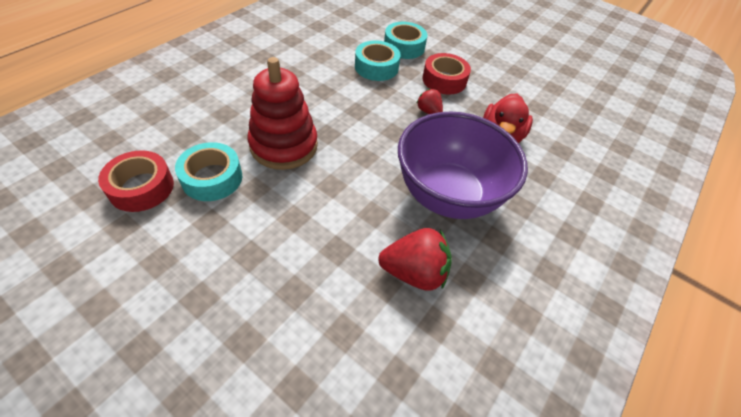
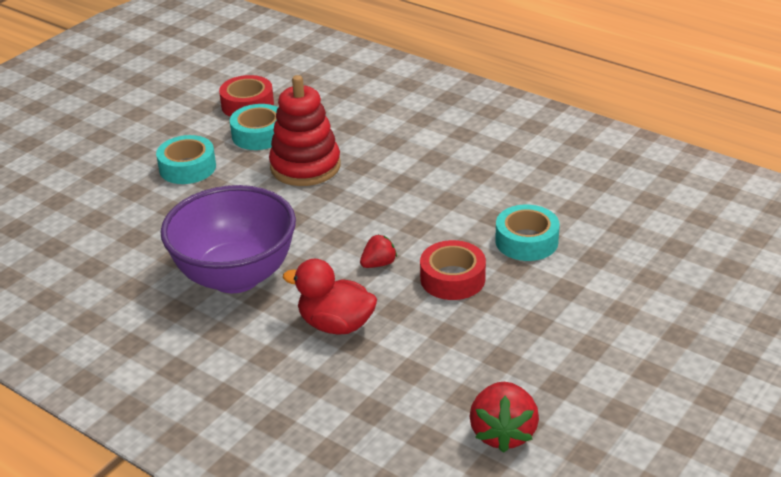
camera: 95 degrees right, 15 degrees down
(376, 67) = (465, 218): turquoise tape -> turquoise tape (187, 167)
(414, 272) = (142, 253): red strawberry -> red strawberry (503, 433)

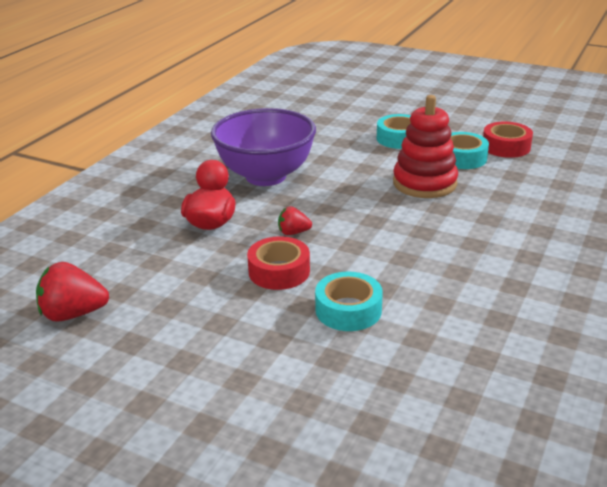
camera: 80 degrees right, 5 degrees down
(378, 264) = (293, 233): red strawberry -> red strawberry turned 135 degrees clockwise

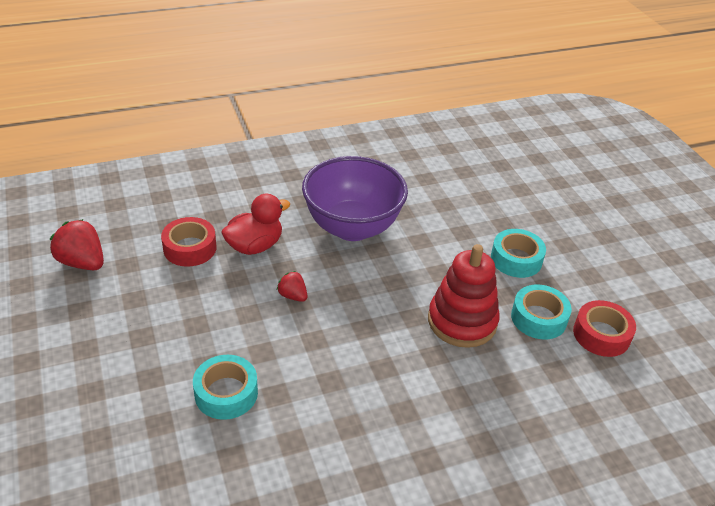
camera: 40 degrees right, 10 degrees up
(279, 271) = (234, 323): red tape -> red tape (190, 248)

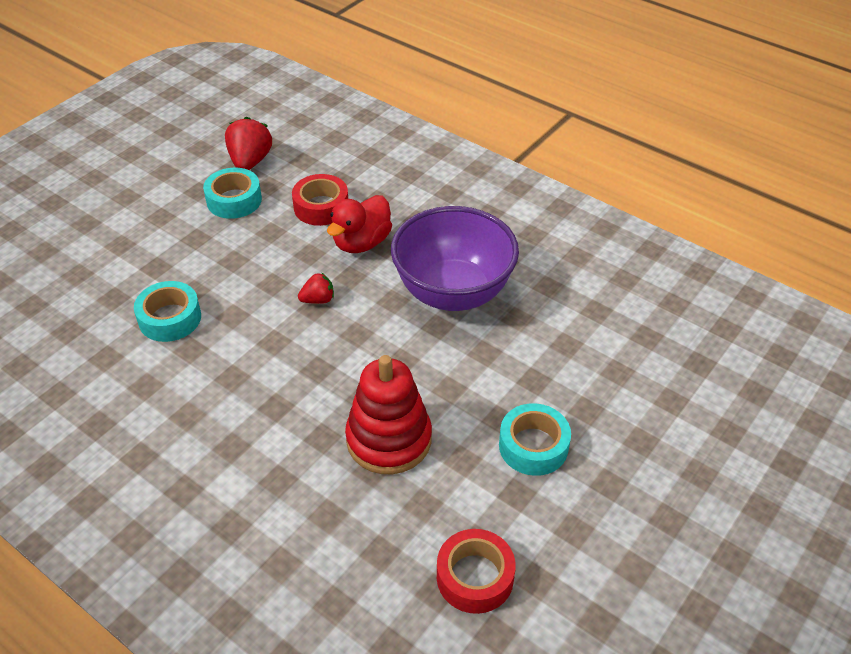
camera: 60 degrees right, 5 degrees up
(255, 246) = (361, 243): red duck -> red duck turned 105 degrees clockwise
(293, 296) = (318, 300): red strawberry -> red strawberry turned 60 degrees clockwise
(538, 318) = (451, 505): turquoise tape -> turquoise tape (234, 200)

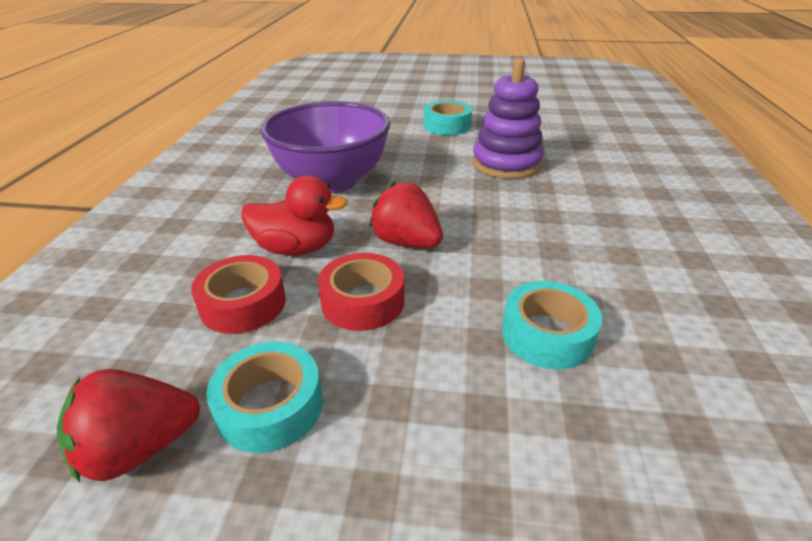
camera: 120 degrees left, 10 degrees down
(318, 300) = (406, 242): red strawberry -> red strawberry, size x1.74
(389, 439) = (506, 164): red stacking toy -> purple stacking toy
(475, 577) = (550, 120): red tape -> red tape (362, 301)

